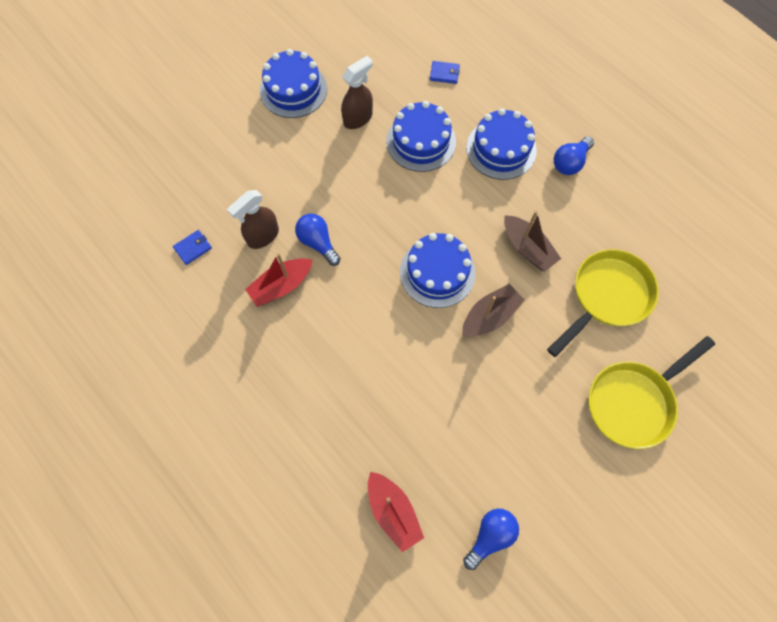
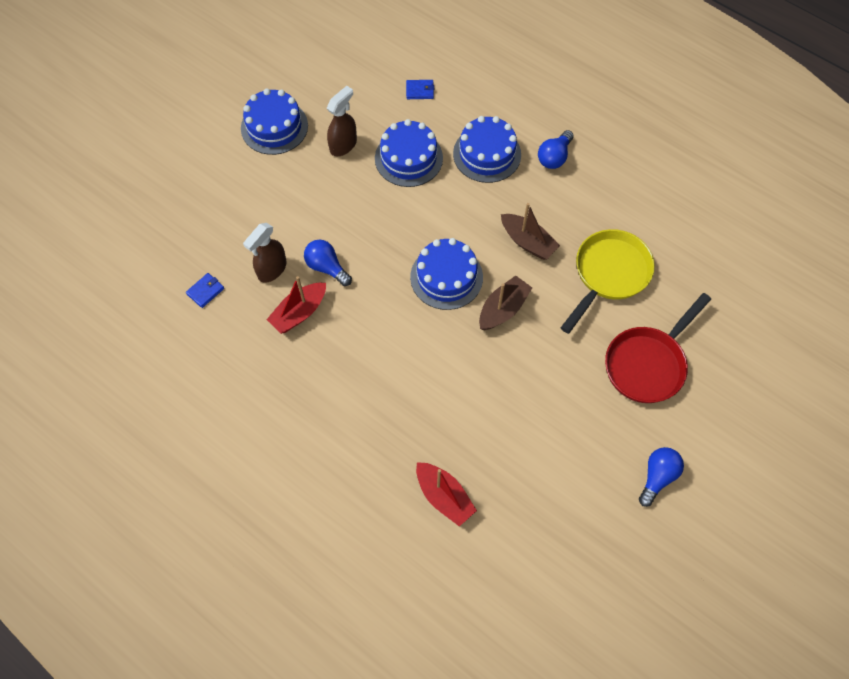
camera: 10 degrees left, 5 degrees down
(490, 536) = (537, 502): blue light bulb -> blue light bulb (657, 477)
(633, 402) = (648, 364): yellow pan -> red pan

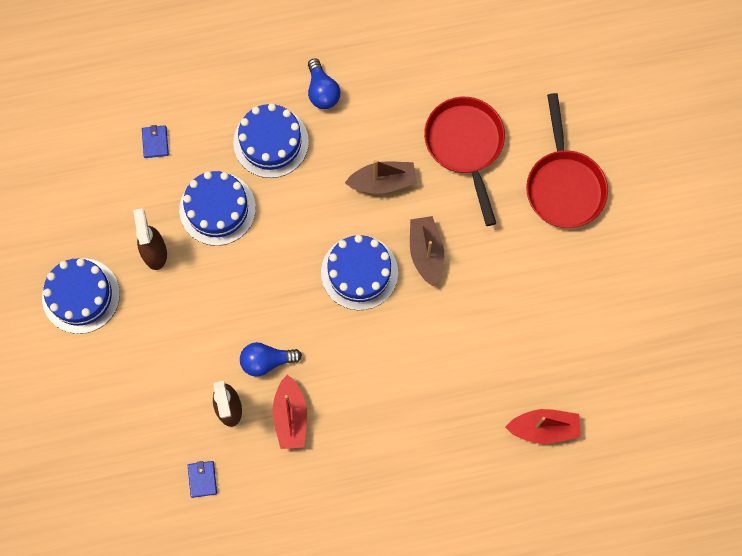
camera: 50 degrees left, 10 degrees up
(420, 91) = (155, 142): blue wallet -> blue wallet turned 45 degrees counterclockwise
(608, 274) = (465, 146): yellow pan -> red pan
(657, 477) = (655, 260): blue light bulb -> none

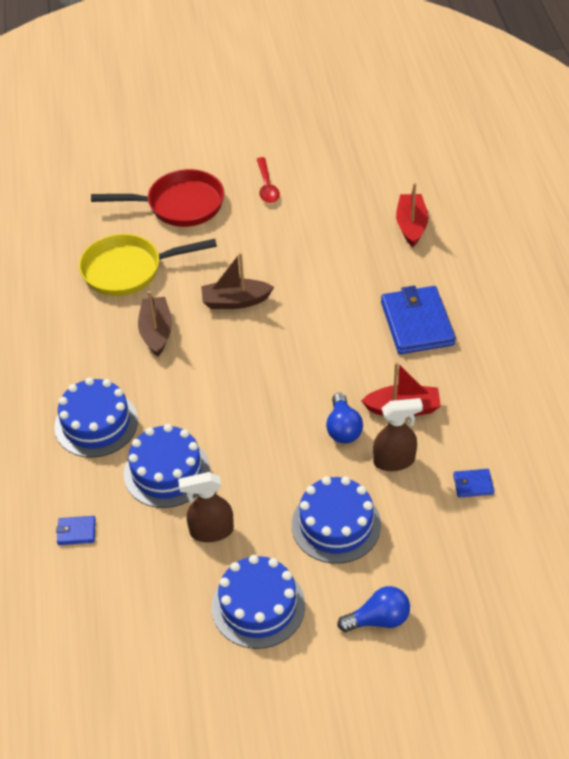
camera: 85 degrees left, 25 degrees down
(322, 91) = (46, 379): blue light bulb -> blue light bulb (378, 619)
(359, 272) = (251, 352): blue cake -> blue cake (336, 525)
(400, 432) = (417, 323): none -> blue wallet
(465, 146) = (128, 270): red pan -> yellow pan
(598, 273) = (267, 186): none -> red spoon

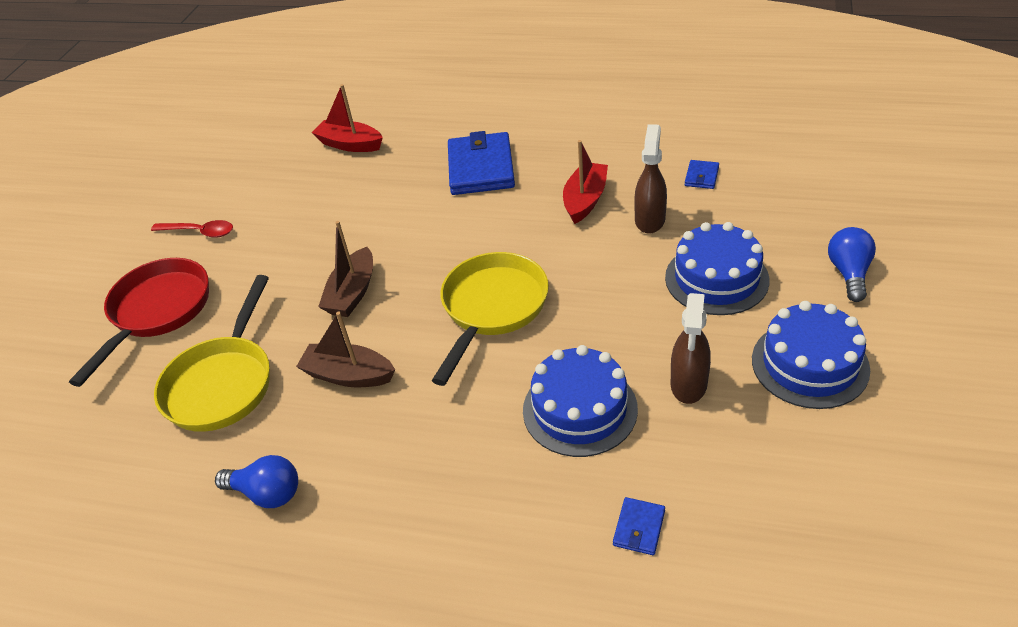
camera: 65 degrees left, 5 degrees down
(96, 423) = (463, 469): blue cake -> none
(248, 389) = (492, 309): none -> yellow pan
(343, 428) = (589, 246): blue light bulb -> blue light bulb (267, 493)
(417, 323) = (481, 168): blue wallet -> blue wallet turned 75 degrees clockwise

